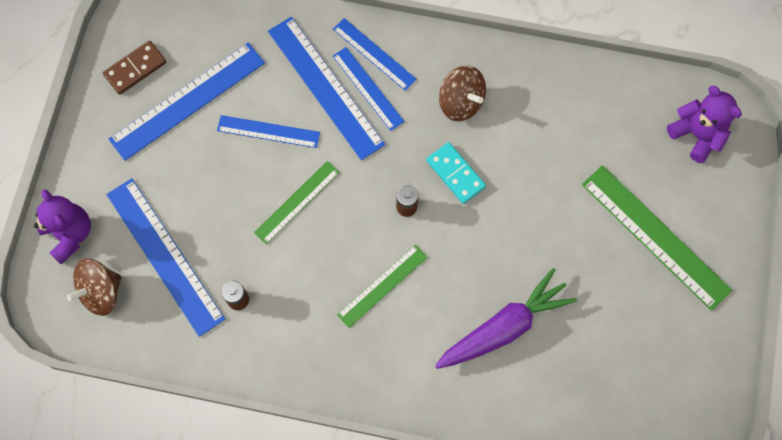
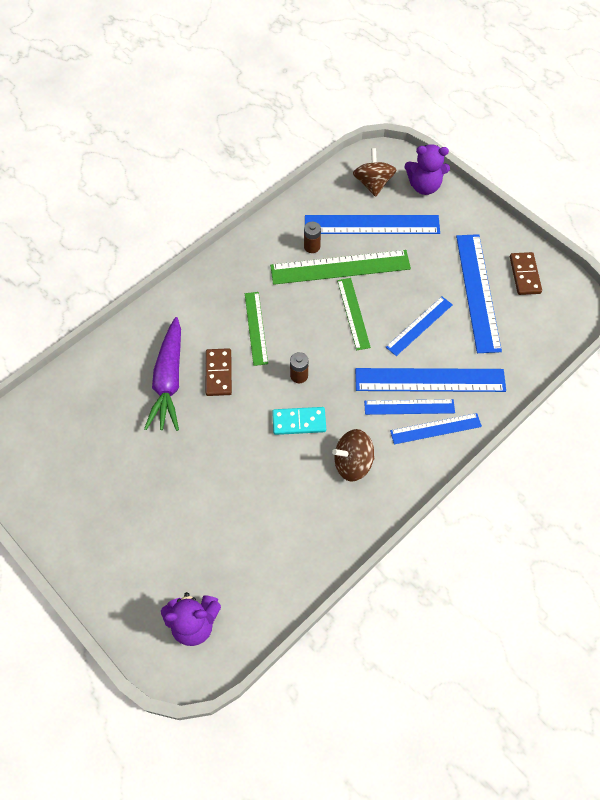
camera: 125 degrees right, 10 degrees down
(460, 284) = (218, 373): none -> brown domino
(655, 236) = (144, 525): green ruler -> green ruler (340, 267)

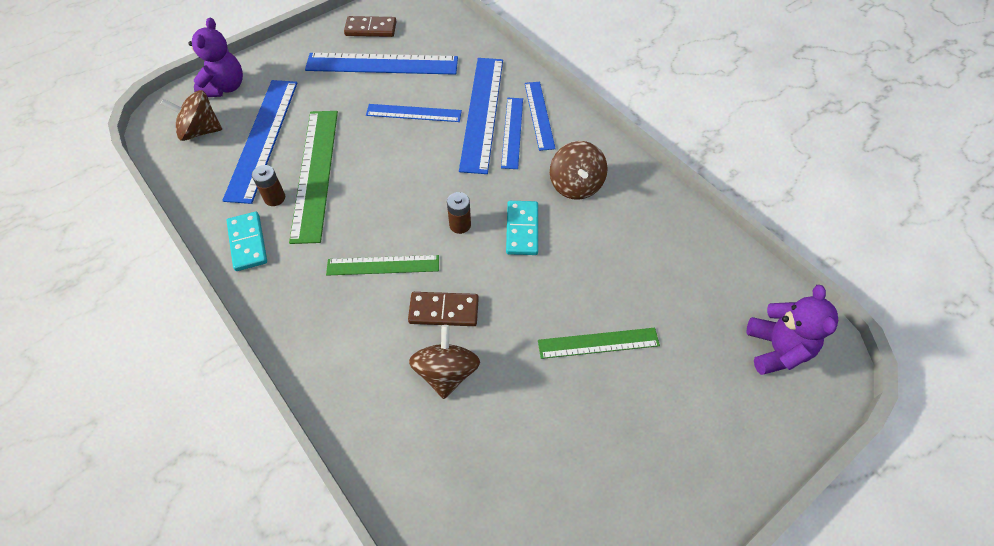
camera: 85 degrees left, 5 degrees down
(169, 381) = (446, 372): purple carrot -> brown spinning top
(269, 240) = (247, 243): none -> turquoise domino
(353, 313) = (384, 167): green ruler -> green ruler (598, 343)
(419, 326) = (413, 113): blue ruler -> blue ruler turned 45 degrees counterclockwise

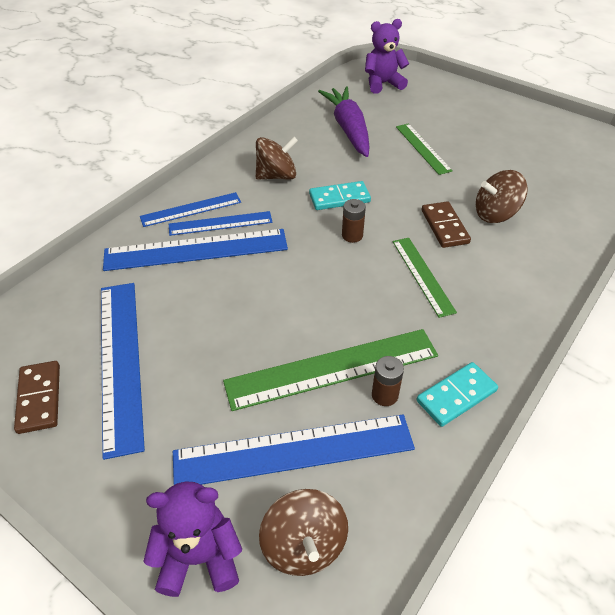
camera: 105 degrees left, 10 degrees down
(413, 113) = (209, 305): blue ruler -> none
(657, 273) = (348, 129): none -> purple carrot

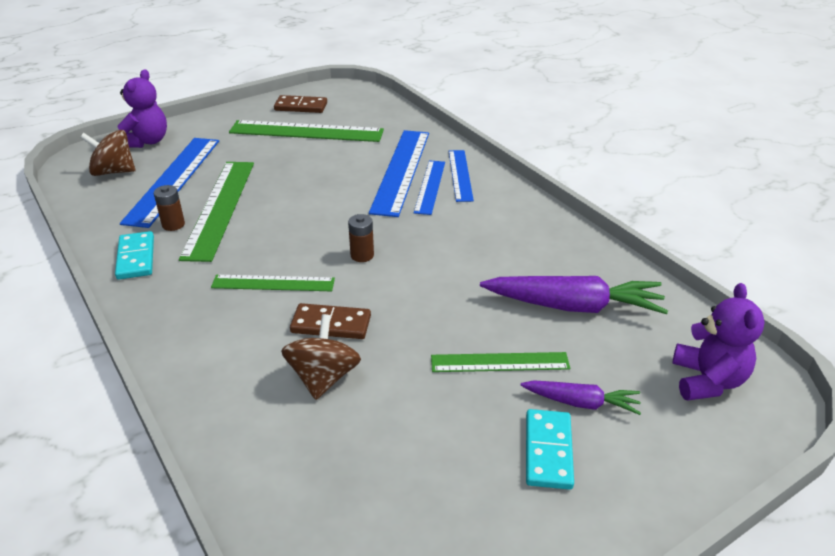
camera: 110 degrees right, 10 degrees down
(121, 361) = (306, 131): blue ruler -> green ruler
(276, 176) = (491, 230): brown spinning top -> none
(339, 198) = (428, 262): turquoise domino -> turquoise domino (548, 451)
(432, 118) = (581, 403): none -> purple carrot

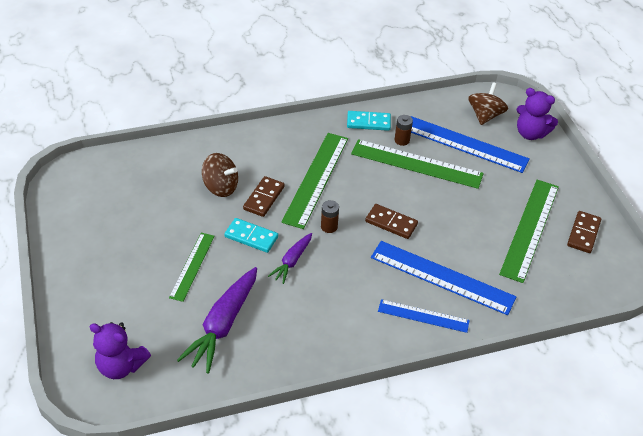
camera: 105 degrees right, 10 degrees up
(273, 283) = (316, 179): green ruler -> green ruler, size x1.69
(334, 211) = (391, 223): none -> brown domino
(430, 186) = (410, 289): blue ruler -> none
(548, 451) = (118, 264): turquoise domino -> turquoise domino (251, 237)
(581, 403) = (141, 292): purple carrot -> purple carrot (292, 261)

